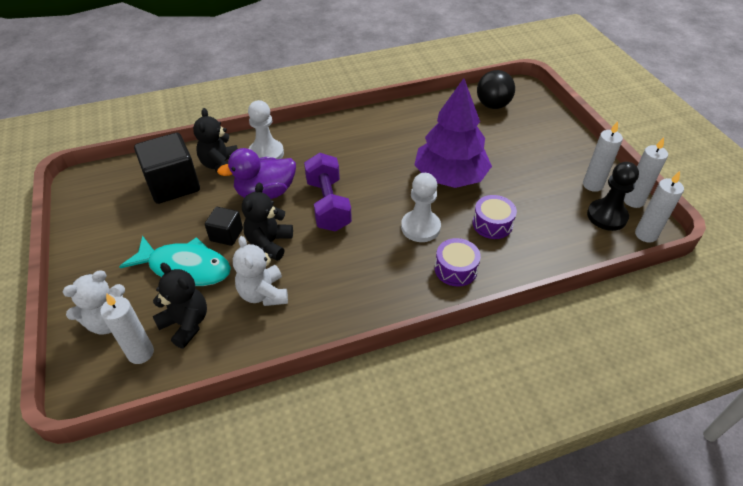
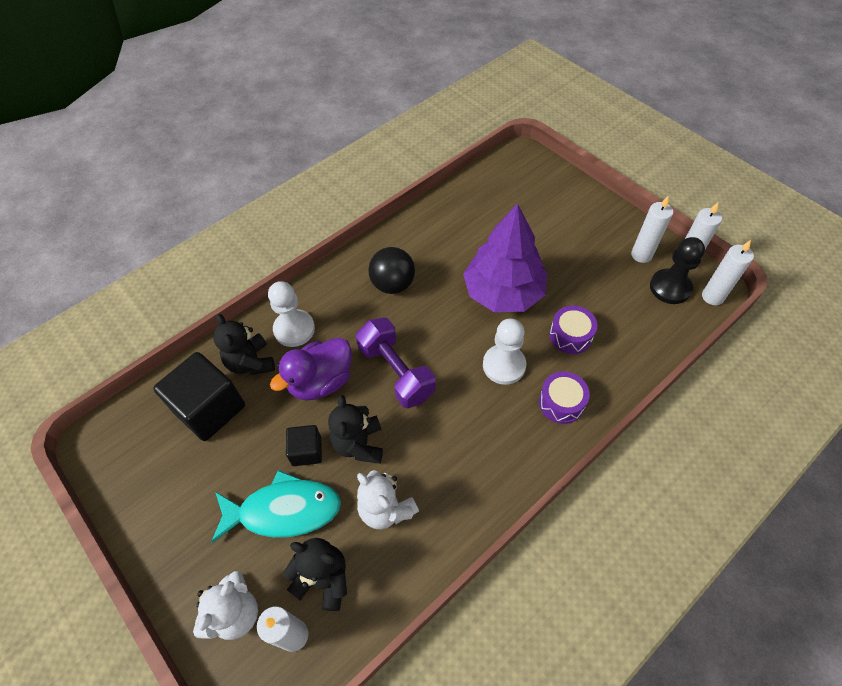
camera: 20 degrees left, 10 degrees up
(493, 105) = (503, 186): black ball -> black ball (393, 284)

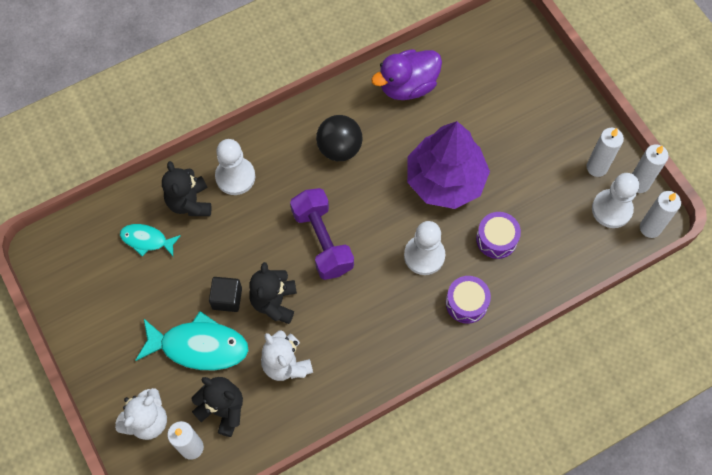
camera: 10 degrees right, 10 degrees up
(210, 408) = (147, 240): black cube -> turquoise fish
(321, 381) = (251, 235): purple duck -> purple duck (407, 86)
(670, 287) = (611, 209): black pawn -> white pawn

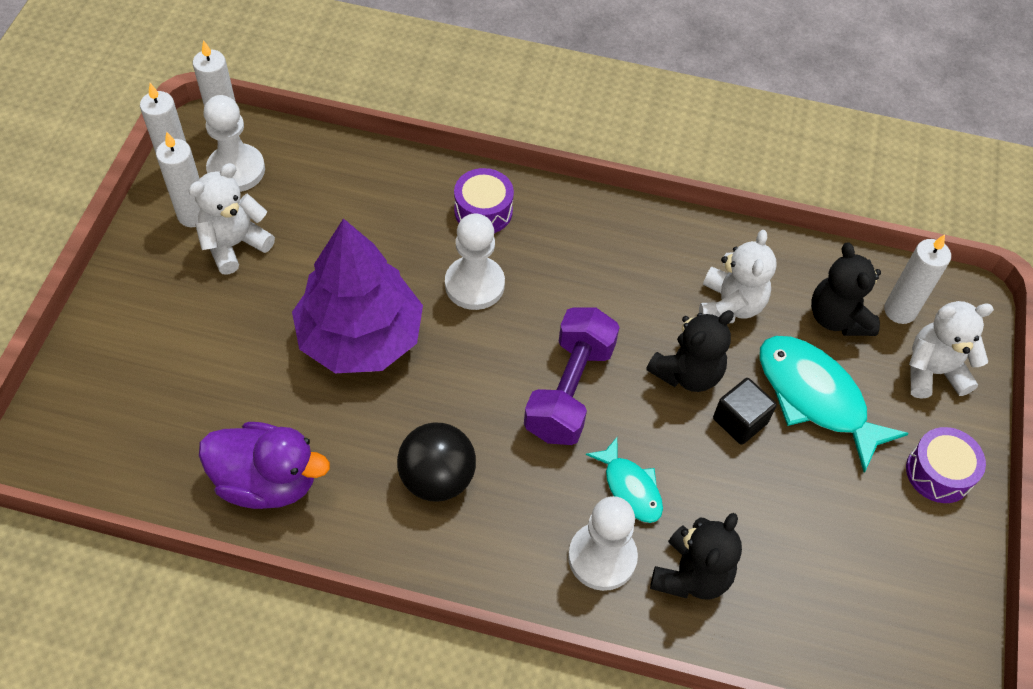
camera: 140 degrees left, 10 degrees down
(147, 240) = (787, 573): turquoise fish -> turquoise fish (630, 488)
(496, 239) = (382, 238): purple drum -> purple drum (939, 472)
(558, 171) = (235, 244): none -> white teddy bear

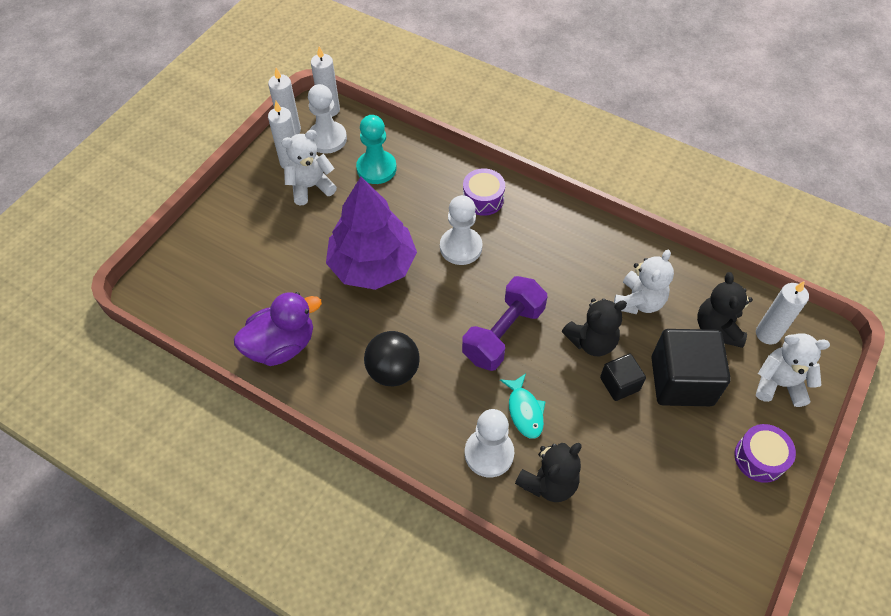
camera: 20 degrees right, 0 degrees up
(267, 481) = (281, 345): purple duck -> purple duck turned 60 degrees counterclockwise
(321, 199) = (376, 168): none -> turquoise pawn
(815, 397) = (681, 381): turquoise fish -> black cube

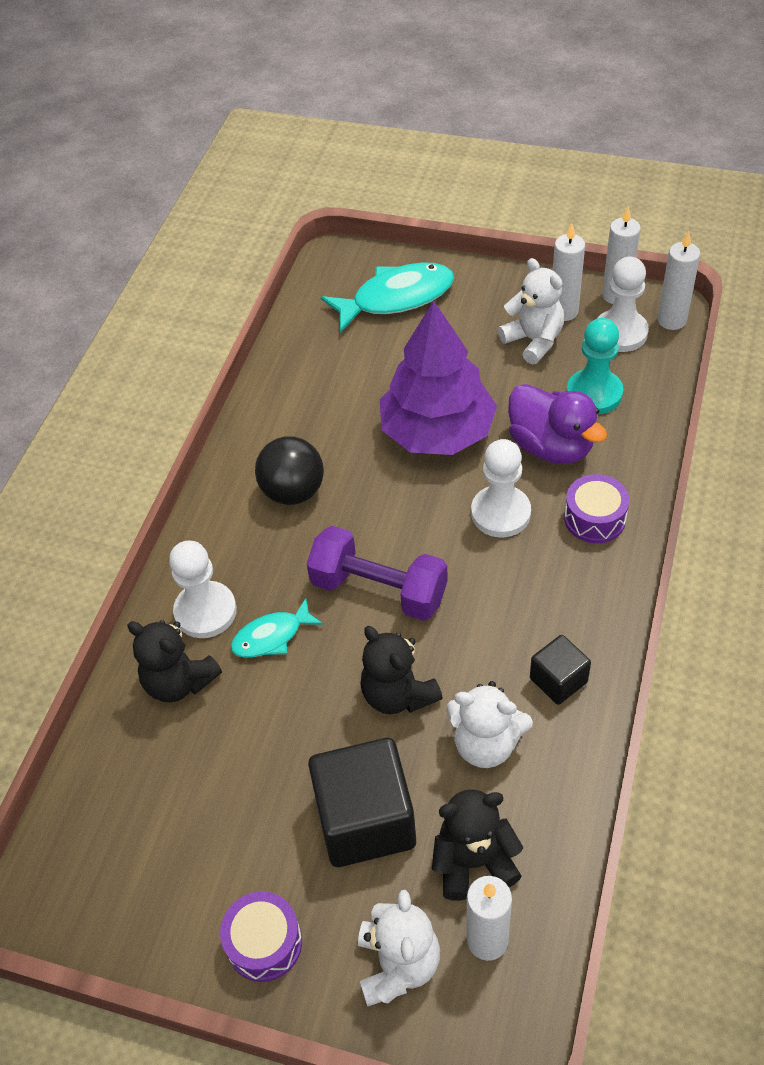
camera: 80 degrees right, 5 degrees down
(220, 258) = (396, 298): none -> turquoise fish
(281, 345) = (299, 384): purple duck -> purple duck (551, 446)
(619, 384) = (339, 740): black cube -> black cube (558, 680)

